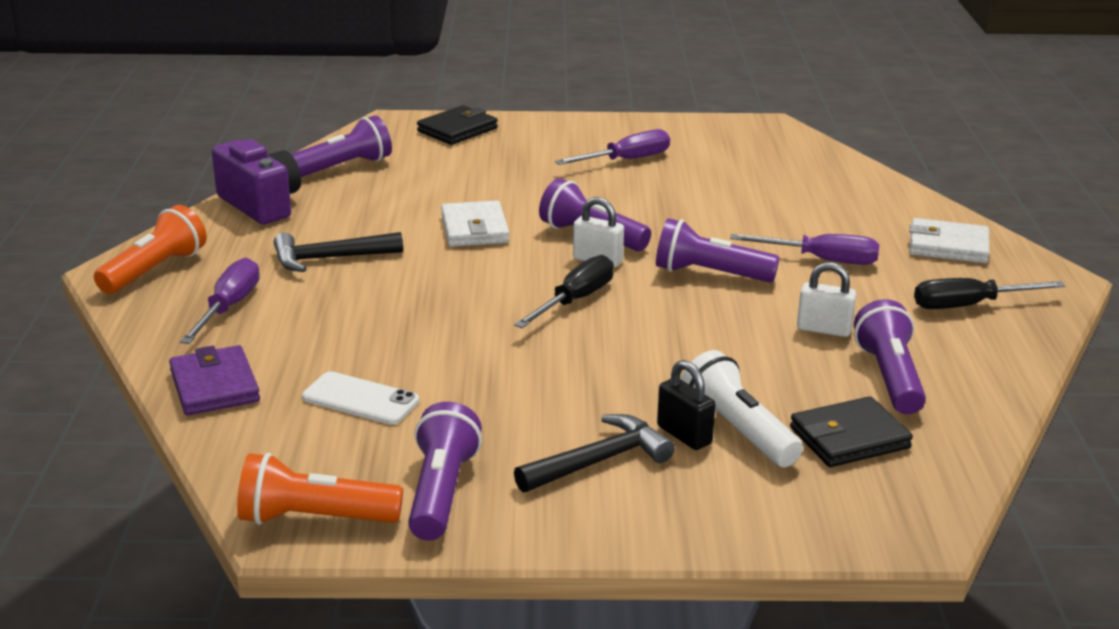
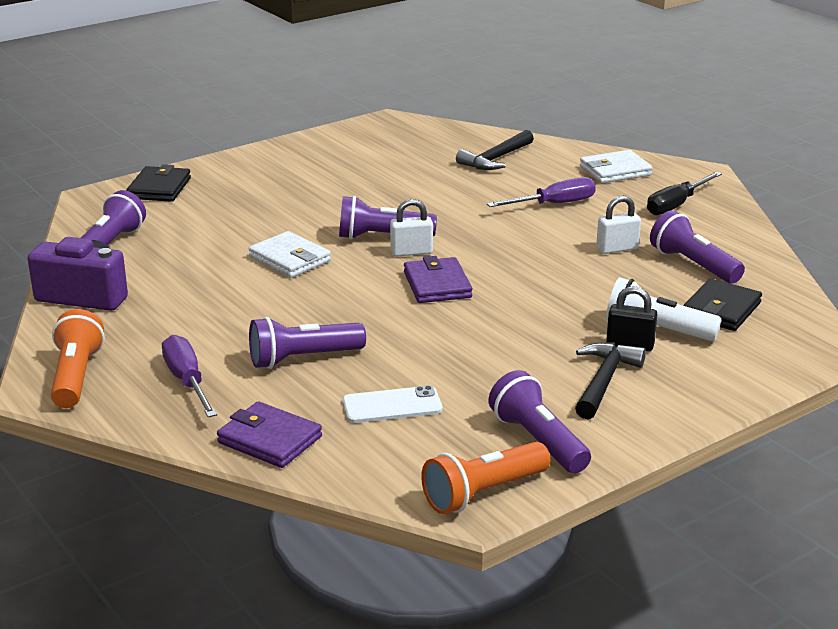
camera: 35 degrees left, 0 degrees up
(329, 259) = (210, 318): black hammer -> black hammer (495, 159)
(575, 300) = (437, 285): black screwdriver -> purple wallet
(626, 160) = (326, 174): purple screwdriver -> none
(710, 274) = (499, 237): purple flashlight -> purple flashlight (303, 359)

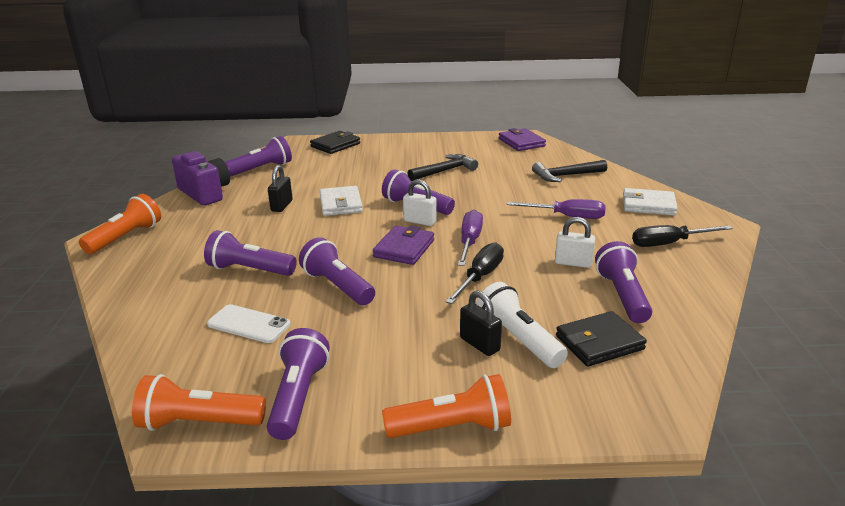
camera: 35 degrees right, 0 degrees up
(187, 381) = (169, 261): purple screwdriver -> purple screwdriver (469, 242)
(219, 281) = (282, 206): none -> black padlock
(269, 440) = (147, 317): purple wallet -> purple wallet (521, 142)
(426, 342) = (337, 286): none -> purple flashlight
(551, 288) = (480, 277): none -> black screwdriver
(604, 381) = (417, 367): black hammer -> black hammer (445, 171)
(692, 412) = (452, 427): none -> orange flashlight

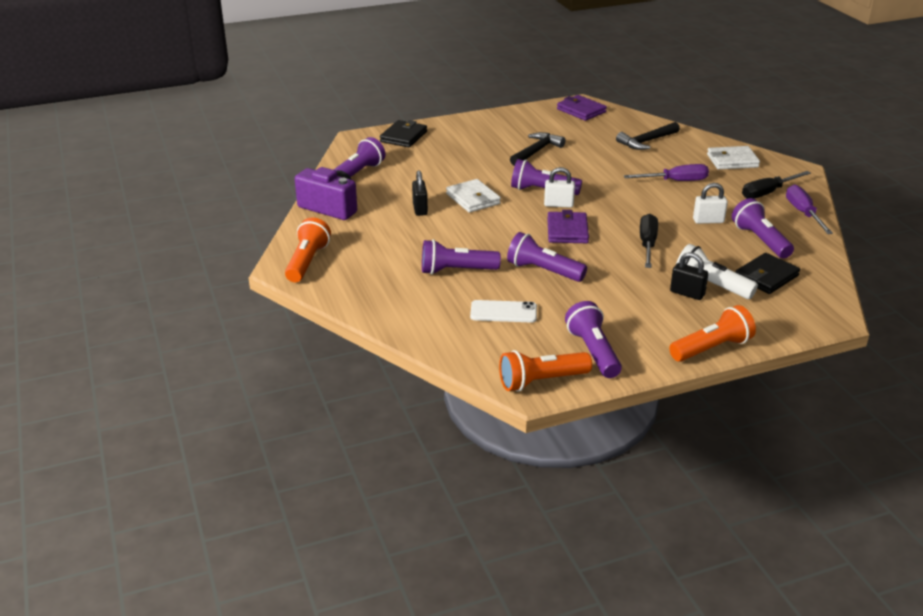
camera: 20 degrees left, 5 degrees up
(469, 242) = (615, 216): purple screwdriver -> purple screwdriver (803, 213)

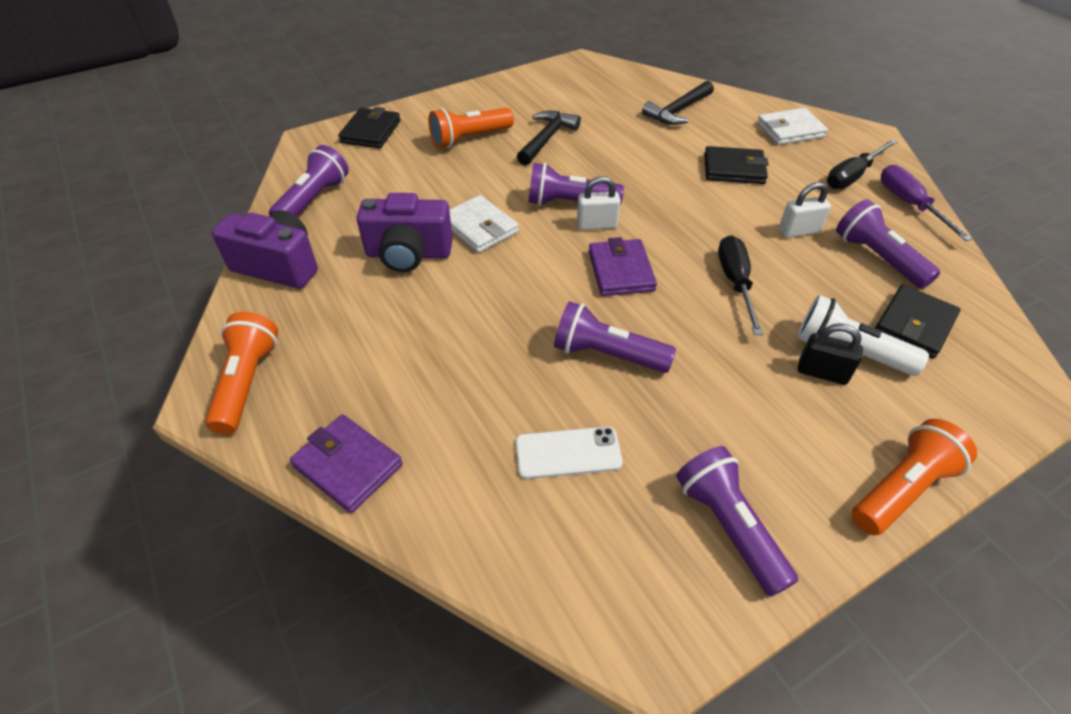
camera: 10 degrees left, 15 degrees up
(420, 209) = (408, 254): black padlock -> purple camera
(456, 271) = (480, 371): purple flashlight -> none
(541, 381) = (667, 619): orange flashlight -> orange flashlight (470, 138)
(581, 110) = (586, 72): purple wallet -> purple wallet (348, 465)
(675, 181) = (734, 169): purple screwdriver -> black wallet

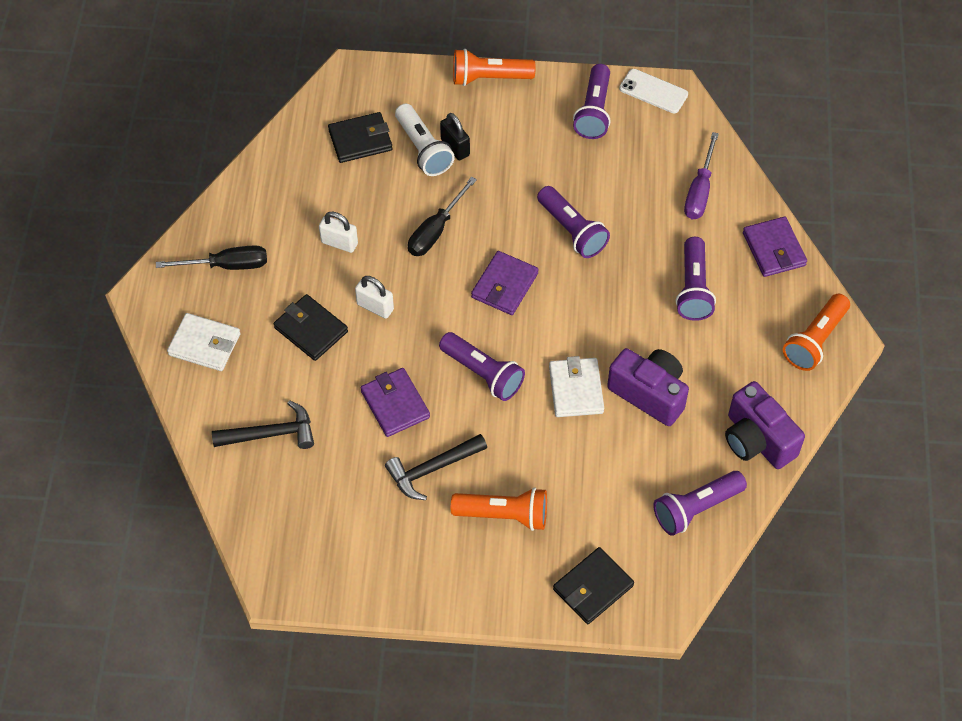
camera: 145 degrees left, 10 degrees up
(568, 453) = (645, 188): white phone -> white phone (653, 91)
(597, 225) = (482, 338): white padlock -> white padlock (375, 307)
(615, 158) = (395, 404): none -> purple wallet
(877, 258) = (315, 191): purple flashlight -> purple flashlight (693, 288)
(909, 205) = (226, 215): purple screwdriver -> purple screwdriver (699, 191)

